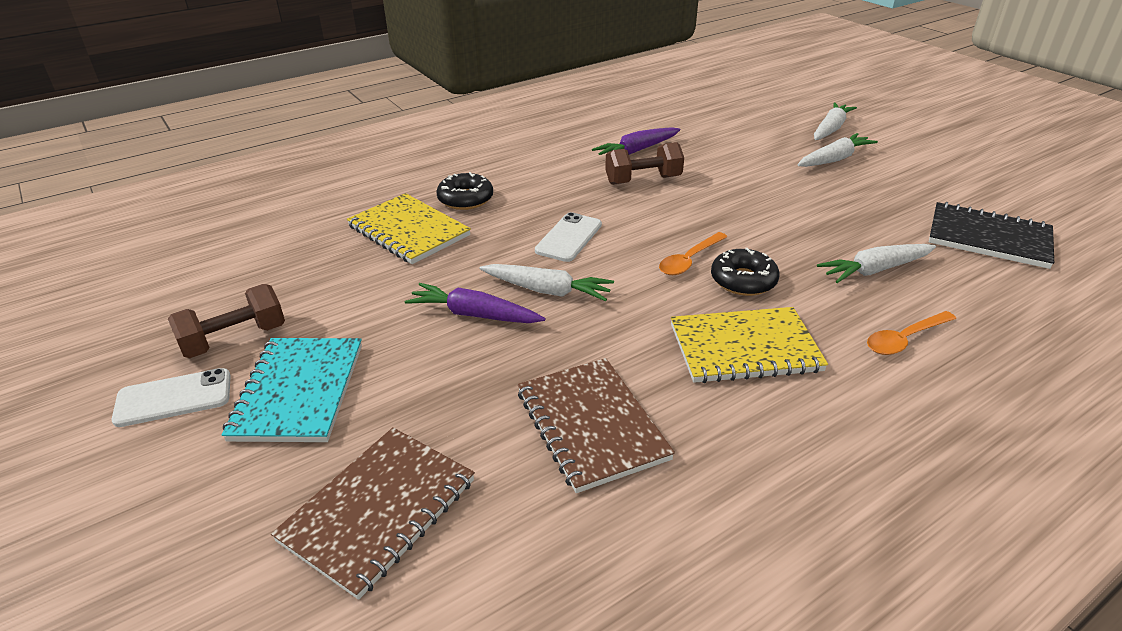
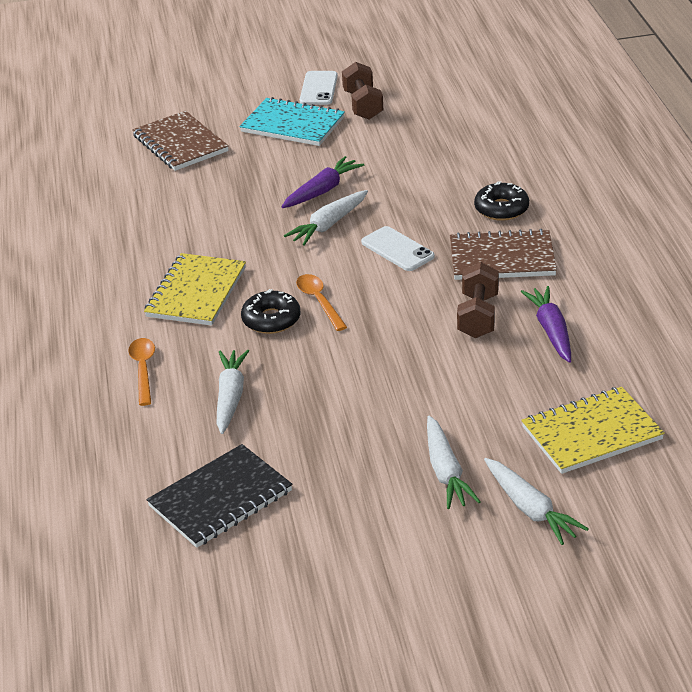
camera: 115 degrees right, 0 degrees up
(409, 231) = (461, 176): yellow notebook -> yellow notebook (591, 433)
(591, 425) = (181, 215): brown notebook -> brown notebook (502, 258)

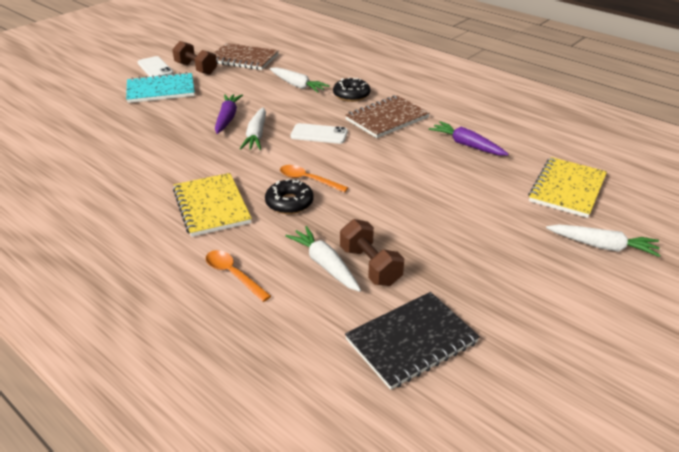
camera: 40 degrees left, 0 degrees up
(180, 144) = (88, 122): brown notebook -> brown notebook (243, 59)
(220, 499) = (411, 341): black notebook -> black notebook turned 45 degrees clockwise
(446, 471) = (526, 247): white carrot -> white carrot (297, 85)
(478, 316) = (416, 152): brown dumbbell -> brown dumbbell (370, 266)

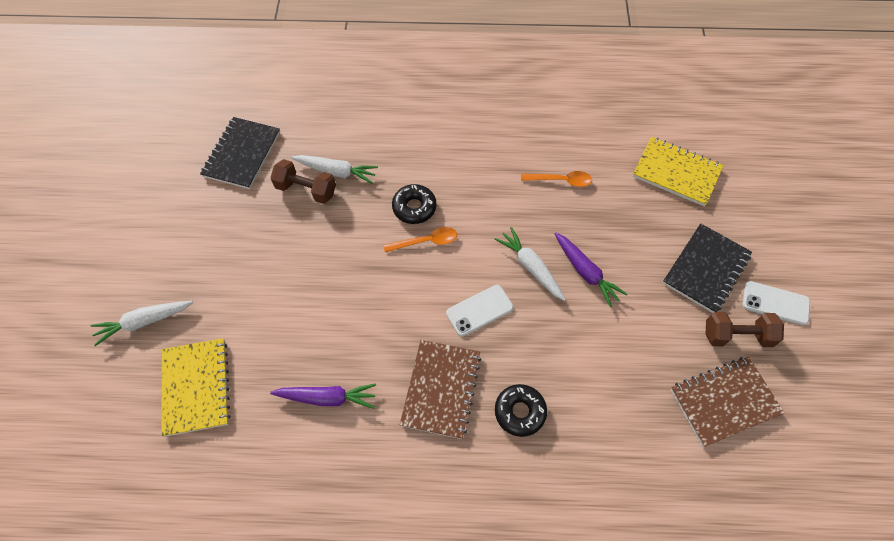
camera: 140 degrees right, 25 degrees up
(161, 90) = (705, 269): turquoise notebook -> black notebook
(212, 206) = (464, 167): yellow notebook -> yellow notebook (676, 173)
(233, 275) = (385, 129): orange spoon -> orange spoon (561, 180)
(297, 85) = (595, 387): white carrot -> none

